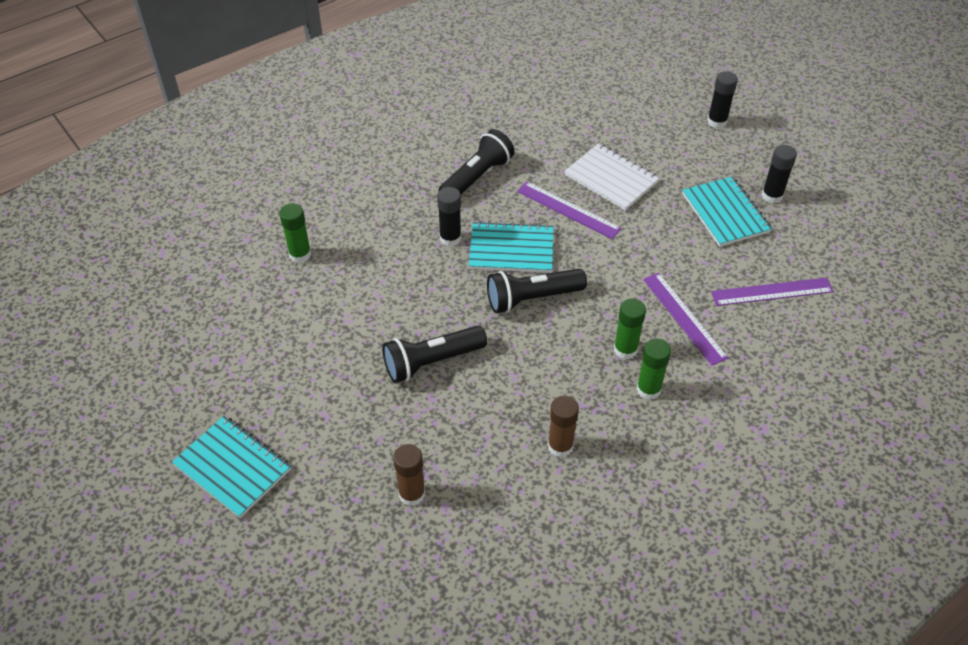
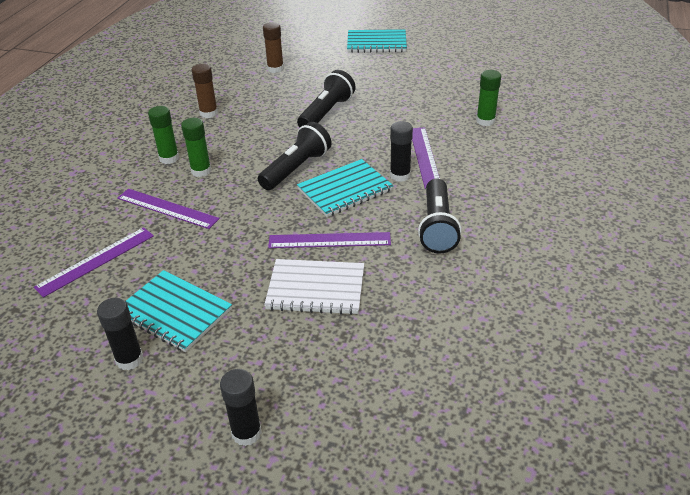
camera: 145 degrees right, 10 degrees down
(406, 246) = (424, 156): none -> purple ruler

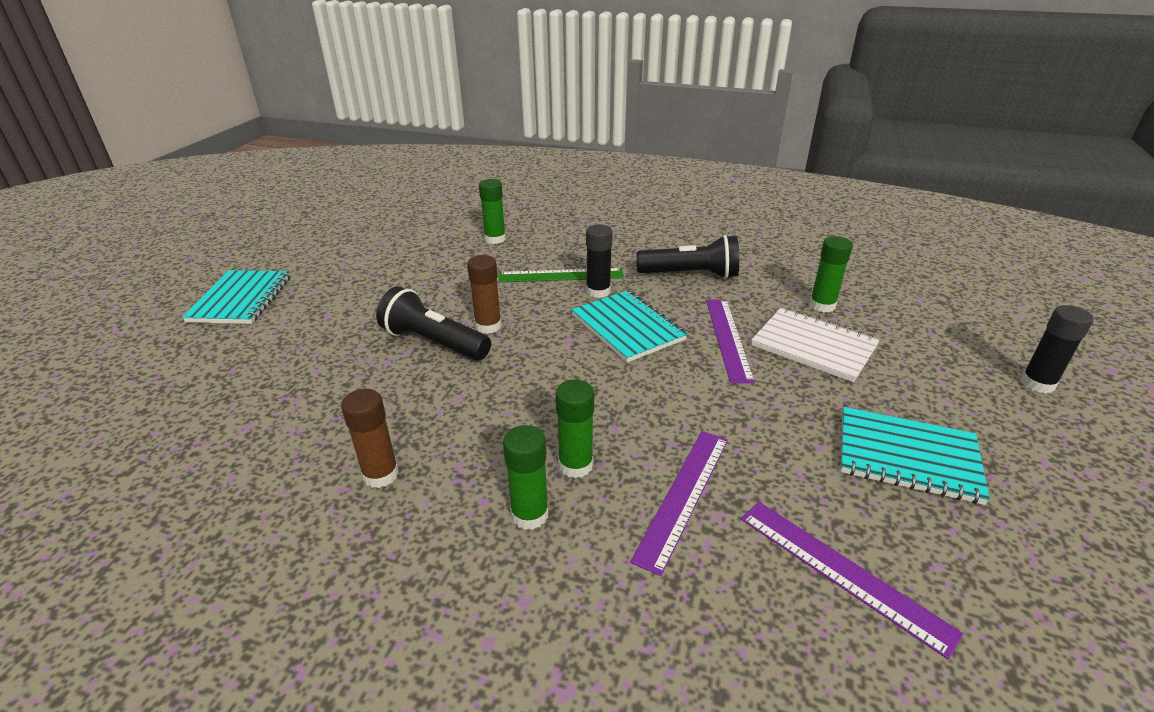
camera: 90 degrees left, 5 degrees down
(129, 359) = (1012, 489): black glue stick -> none
(174, 312) = (907, 456): turquoise notebook -> turquoise notebook turned 75 degrees clockwise
(275, 69) = (254, 398): brown glue stick -> brown glue stick (488, 326)
(296, 168) = (577, 366): black flashlight -> none
(316, 288) = (813, 346): white notebook -> white notebook turned 60 degrees counterclockwise
(386, 307) = (822, 305): none -> green glue stick
(424, 156) = (561, 275): purple ruler -> green ruler

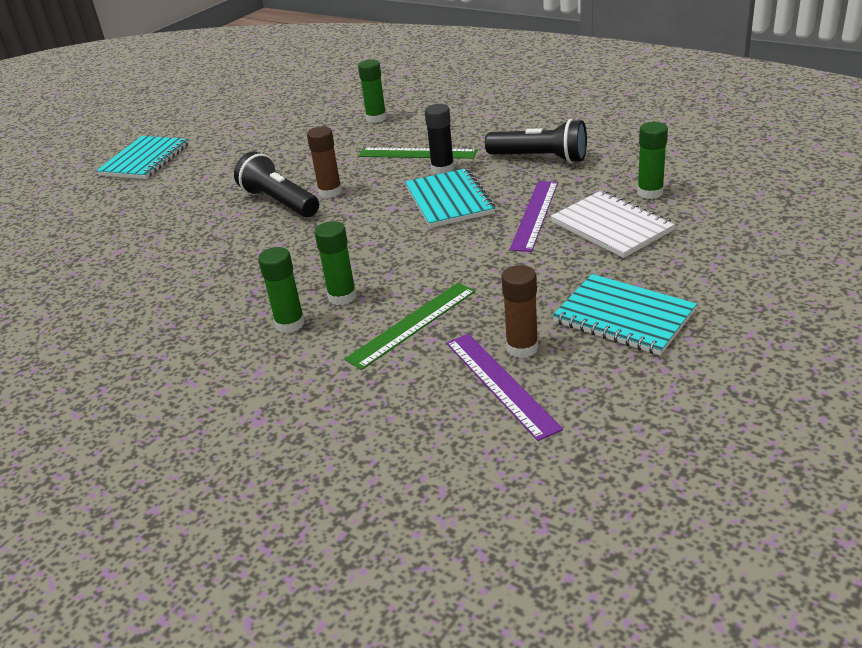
camera: 20 degrees right, 0 degrees up
(381, 474) = (197, 289): brown glue stick -> brown glue stick (522, 347)
(683, 496) = (412, 324): purple ruler -> green ruler
(1037, 383) = (809, 273): black glue stick -> none

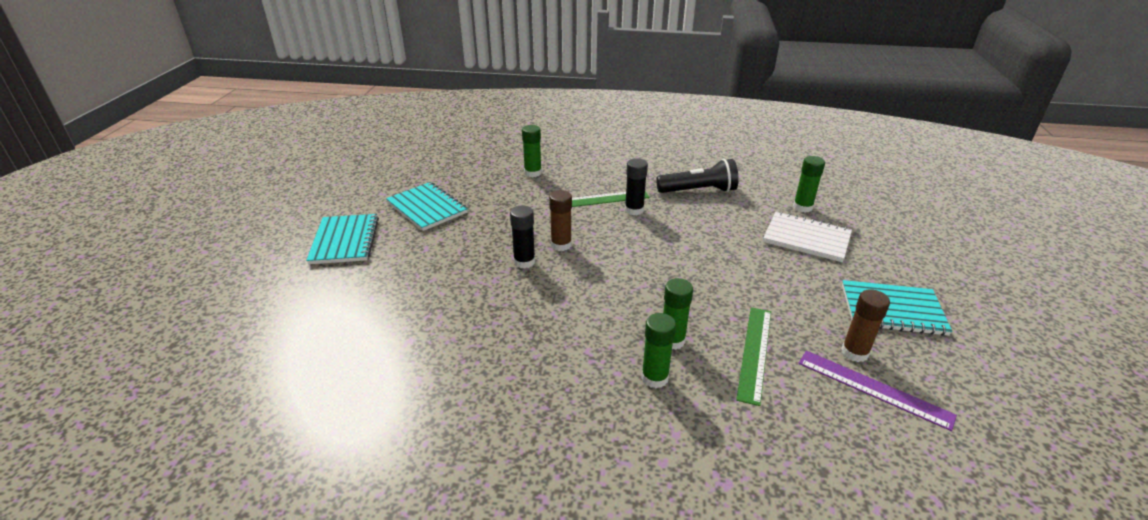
camera: 30 degrees left, 0 degrees up
(279, 202) = (524, 262): black flashlight -> black glue stick
(449, 200) = (667, 237): turquoise notebook -> turquoise notebook (427, 208)
(535, 215) = (744, 238): purple ruler -> none

